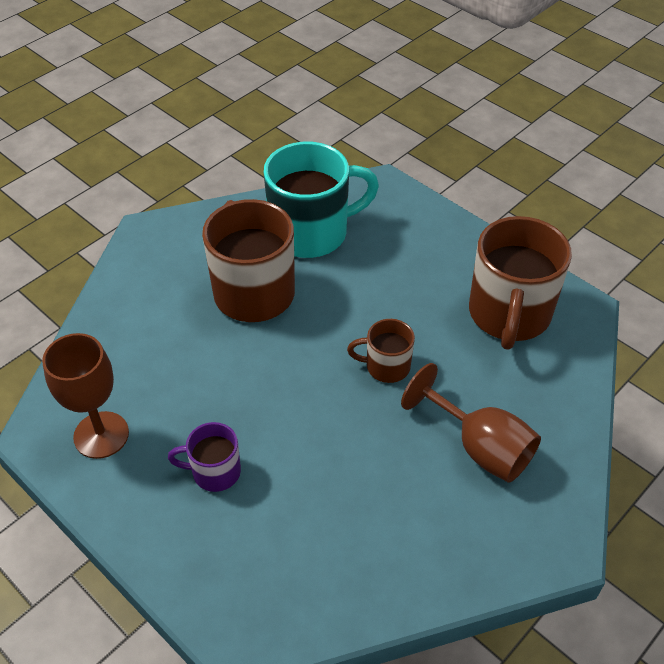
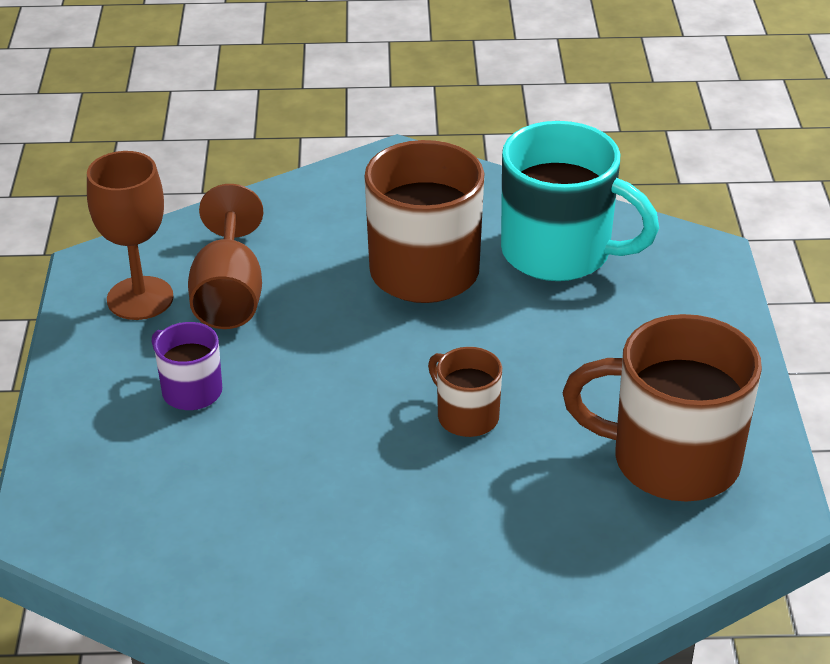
camera: 45 degrees right, 10 degrees down
(480, 447) = (460, 549): brown goblet -> brown goblet (229, 295)
(509, 315) = (671, 460): brown mug -> brown mug turned 45 degrees clockwise

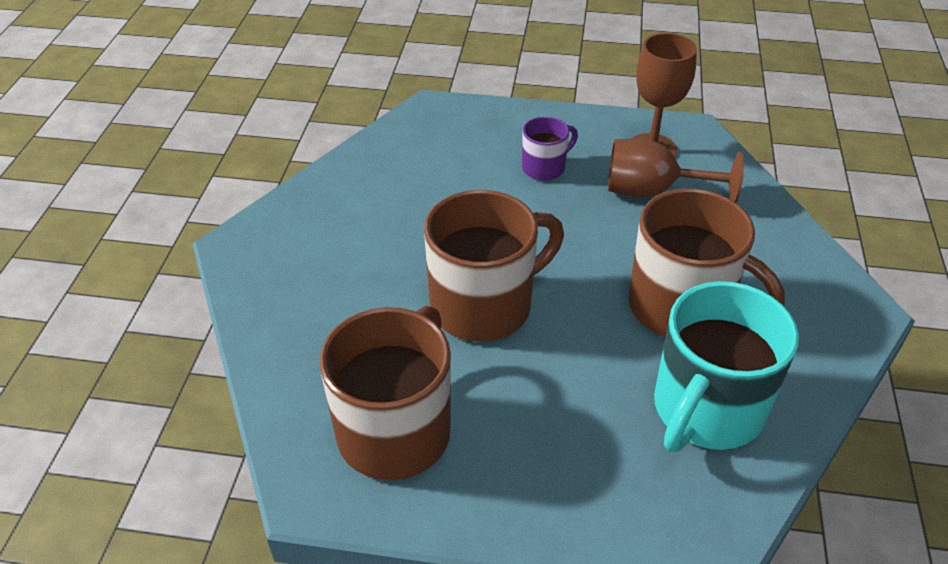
camera: 100 degrees right, 5 degrees up
(466, 416) = (484, 305): brown mug -> brown mug, size x1.98

